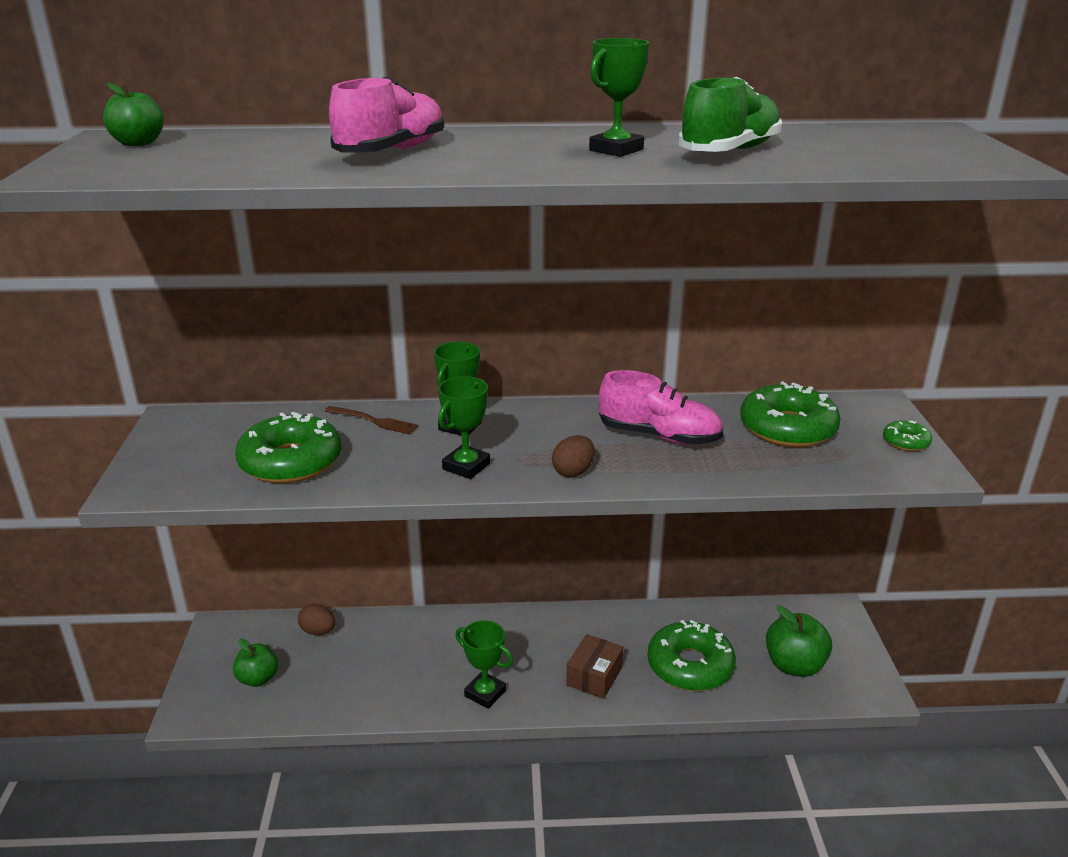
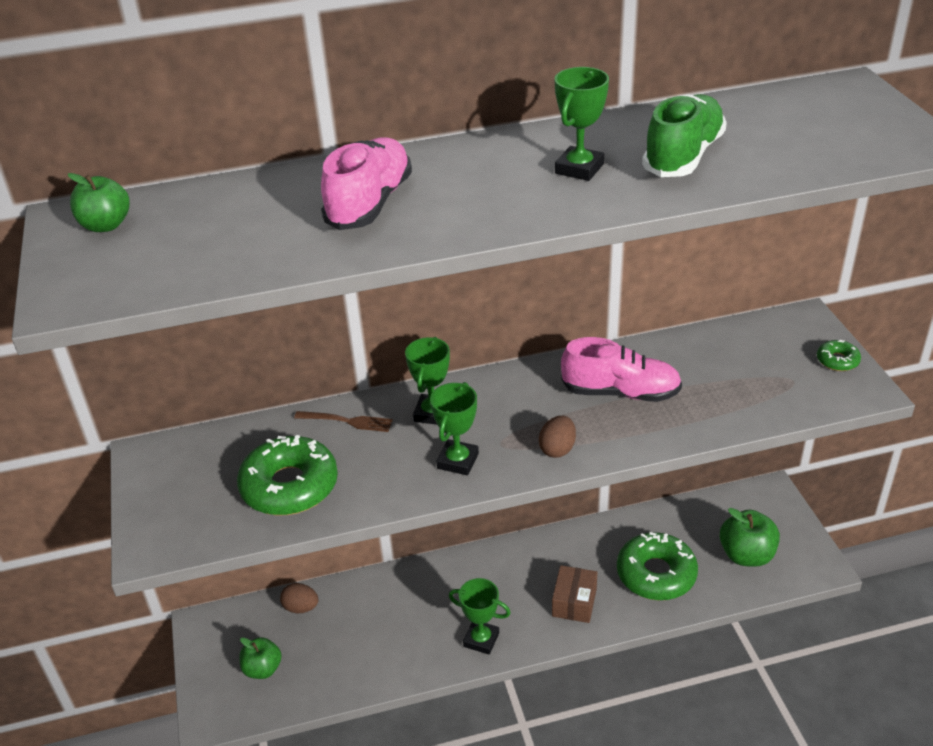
camera: 10 degrees left, 10 degrees up
(787, 428) = (731, 363): green donut -> none

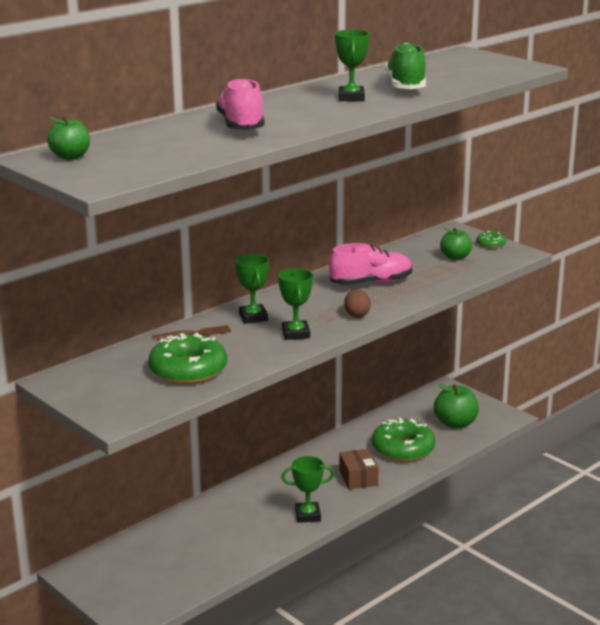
camera: 30 degrees left, 15 degrees down
(263, 669) = (150, 580): green apple -> green apple (455, 257)
(301, 607) = (150, 538): brown egg -> none

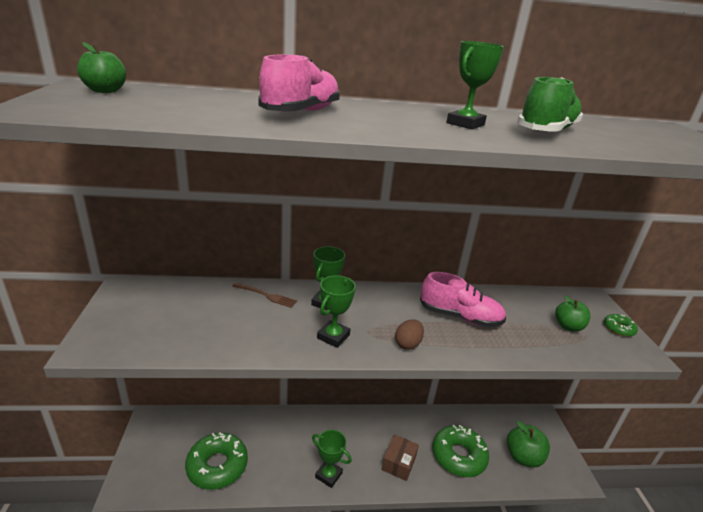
camera: 35 degrees right, 5 degrees up
(188, 370) = (208, 327): green donut -> green donut (217, 466)

